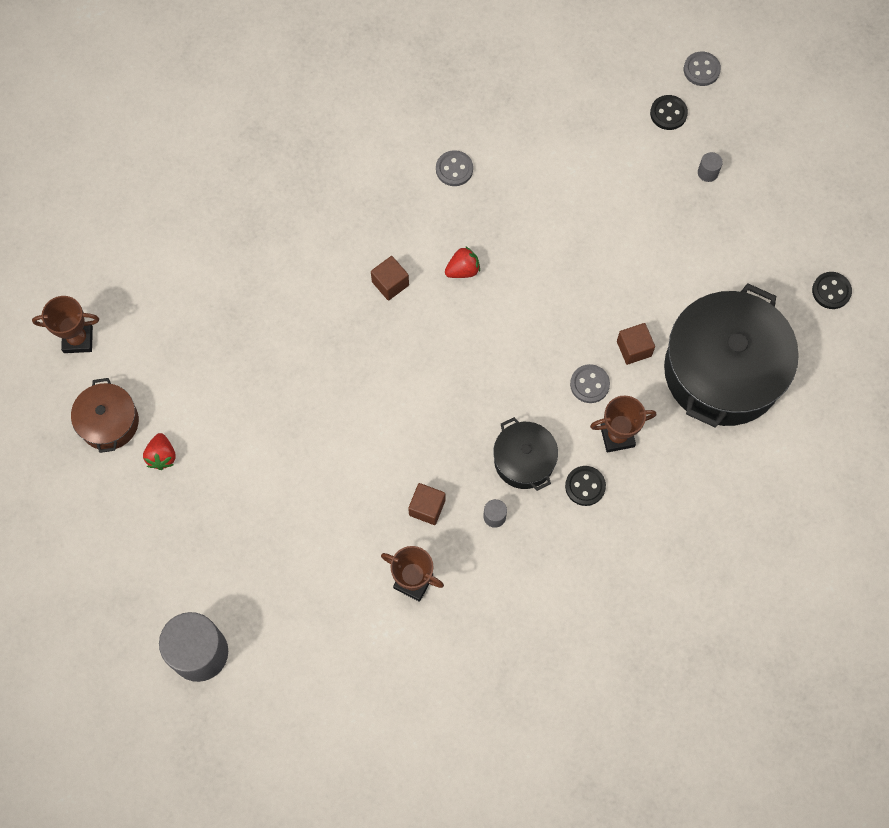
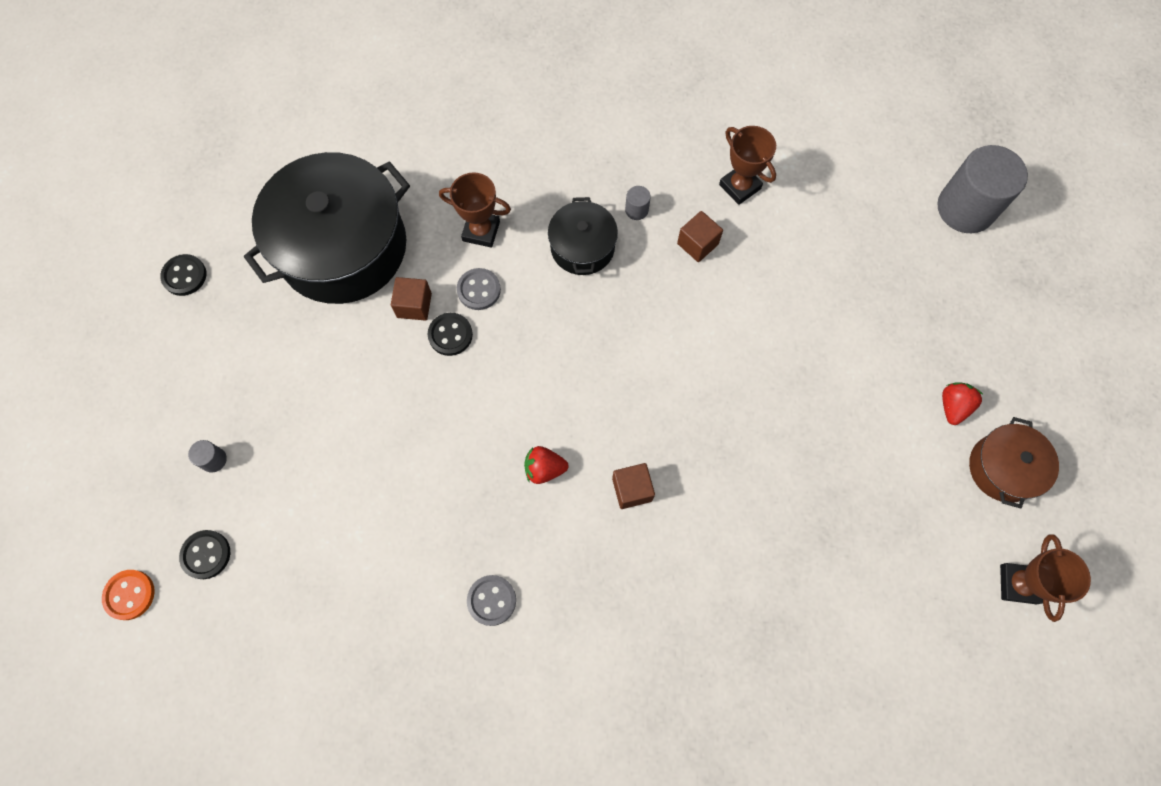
camera: 155 degrees left, 0 degrees up
(78, 339) = (1018, 584): brown trophy -> brown trophy turned 75 degrees clockwise
(585, 486) = (537, 201): black button -> black button (450, 335)
(701, 70) = (129, 595): grey button -> orange button

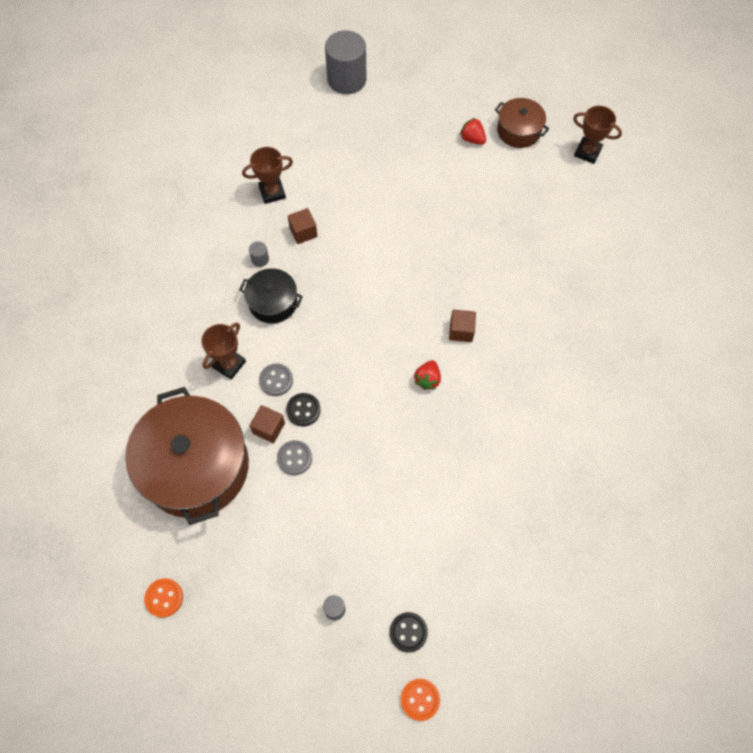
camera: 70 degrees left, 5 degrees down
(184, 276) = (164, 598): black button -> orange button
(342, 247) = (195, 466): black pot -> brown pot
(491, 600) = (506, 440): grey button -> grey button (294, 458)

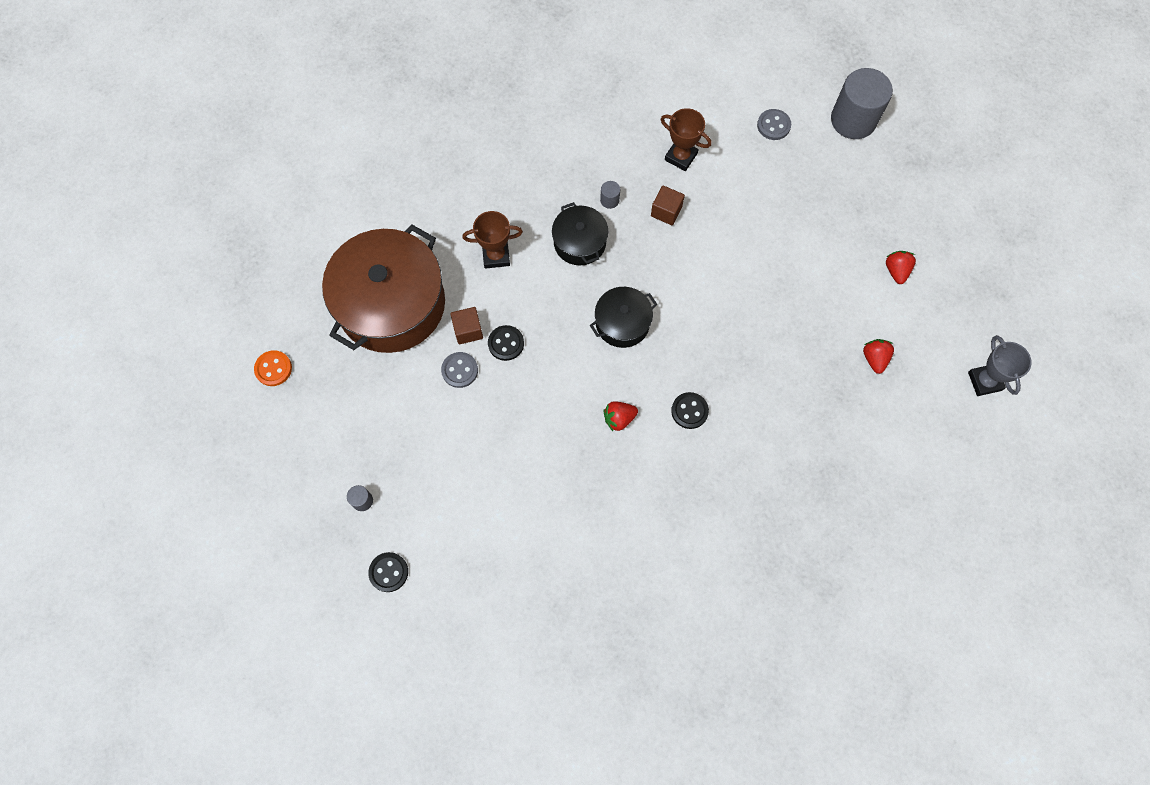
camera: 50 degrees right, 5 degrees up
(276, 380) = (513, 302): grey button -> grey button (773, 125)
(359, 323) = (622, 323): none -> black pot
(420, 699) = (342, 622): orange button -> none
(461, 331) = (689, 411): brown cube -> black button
(519, 131) = (946, 303): brown pot -> none
(520, 197) = (874, 358): none -> red strawberry
(587, 152) = (984, 381): brown trophy -> grey trophy

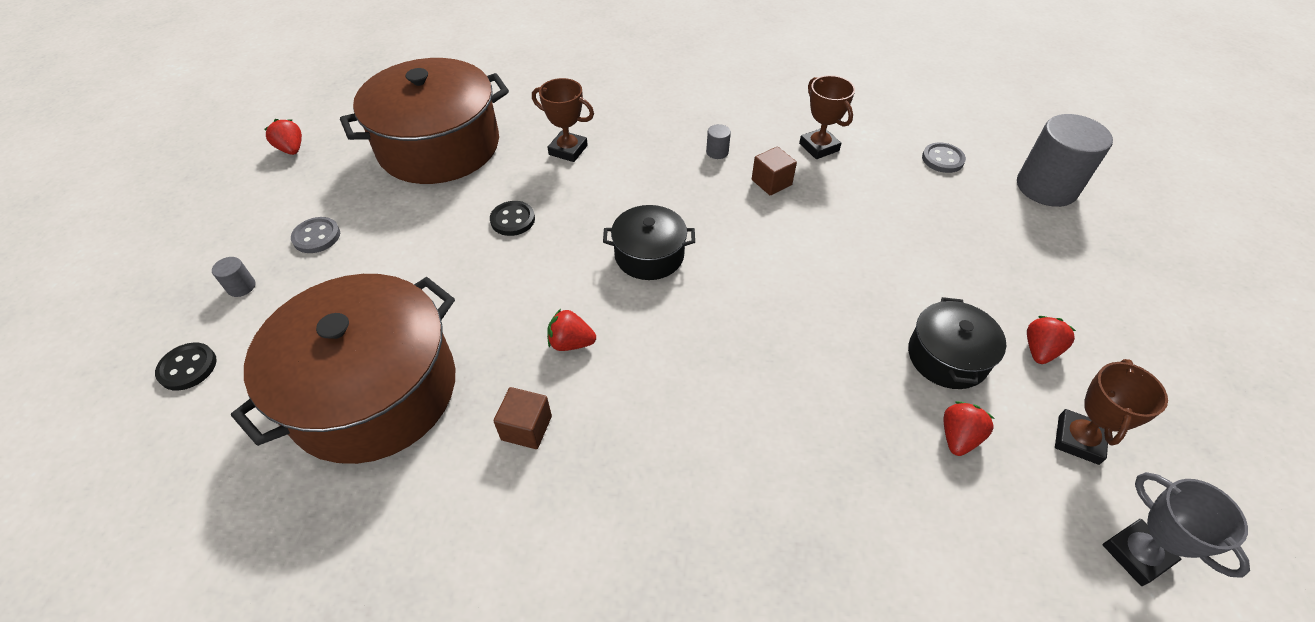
camera: 30 degrees right, 20 degrees down
(273, 369) = (291, 149): orange button -> red strawberry
(459, 370) = (447, 222): grey button -> grey button (316, 236)
(468, 330) = (487, 194): brown cube -> brown cube (526, 428)
(523, 518) = (374, 391): none -> brown pot
(580, 242) = (659, 172): black pot -> black pot (947, 357)
(689, 411) = (661, 376): black button -> none
(937, 325) = (1078, 439): none -> brown trophy
(984, 381) = (1136, 554): grey trophy -> grey trophy turned 45 degrees counterclockwise

